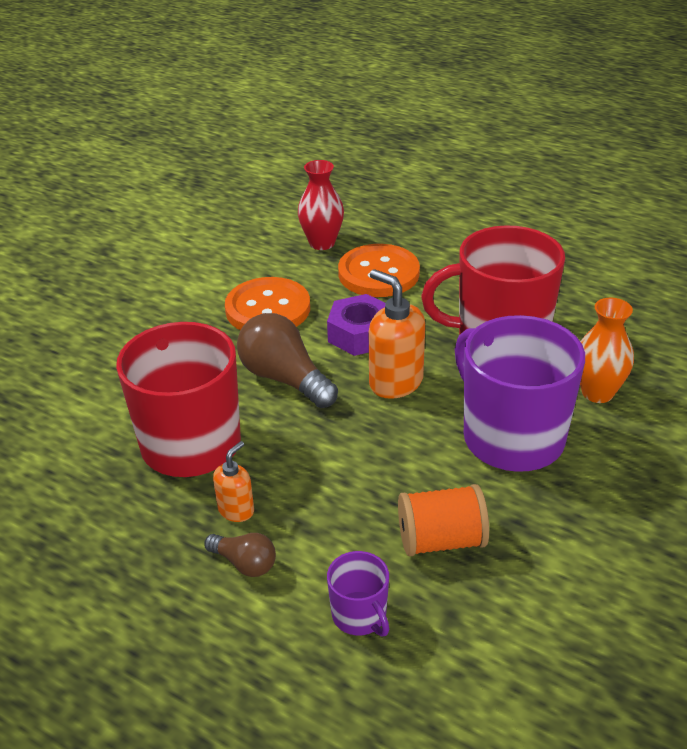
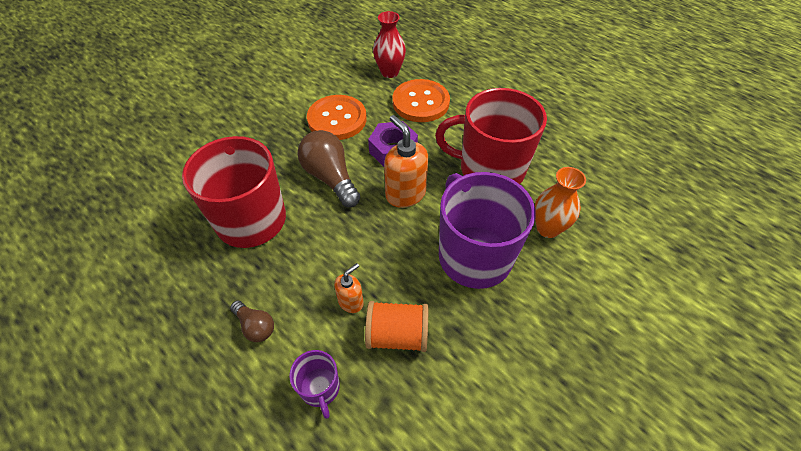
camera: 10 degrees right, 15 degrees up
(236, 510) = (264, 280): orange soap dispenser -> orange soap dispenser (351, 302)

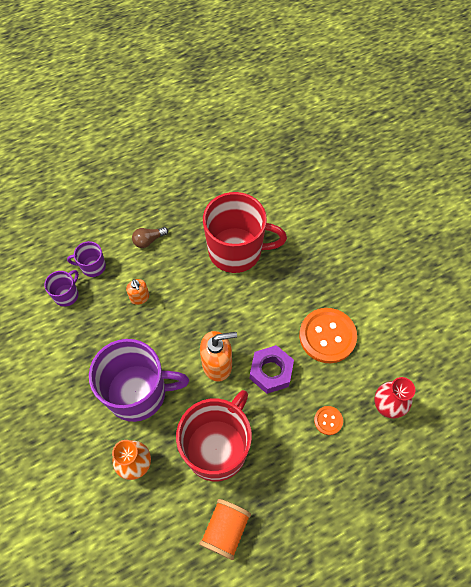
camera: 110 degrees right, 10 degrees up
(330, 178) = (256, 313): brown light bulb -> none
(380, 405) = (67, 295): none -> purple mug
(397, 335) = (103, 318): orange spool -> orange spool (225, 530)
(420, 102) = (328, 420): orange button -> orange button, size x0.47

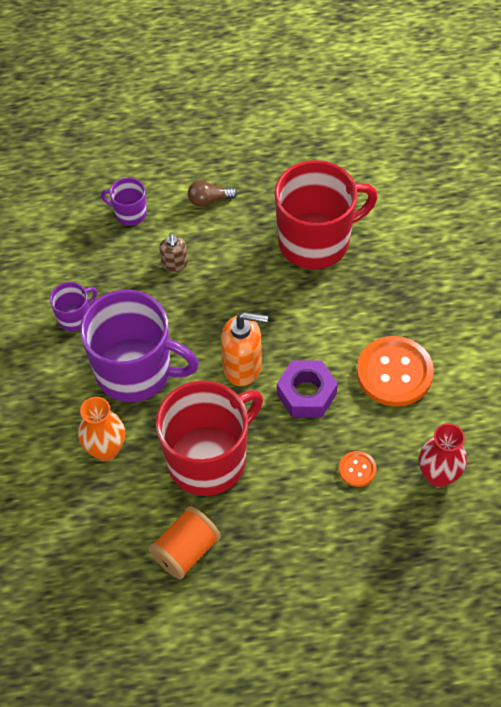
camera: 20 degrees right, 5 degrees down
(67, 295) = (88, 237): purple mug -> purple mug (75, 317)
(140, 297) = (175, 264): orange soap dispenser -> brown soap dispenser
(236, 251) = (316, 241): red mug -> red mug turned 45 degrees counterclockwise

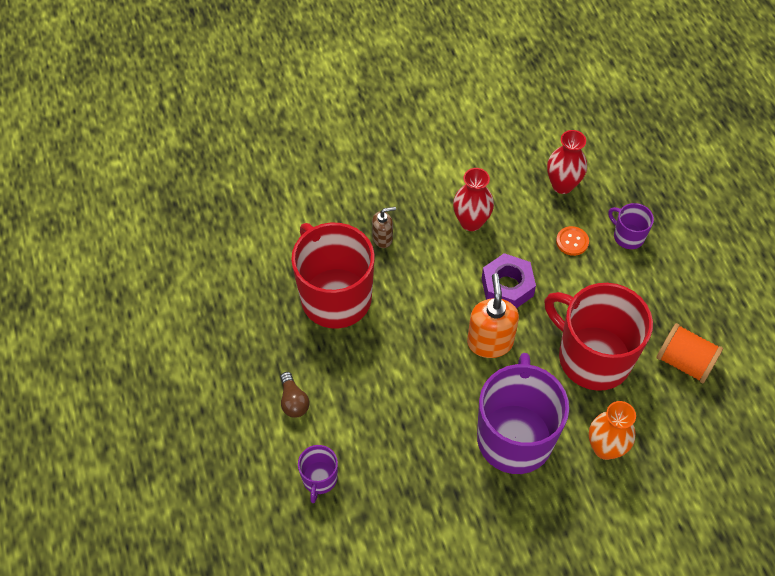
camera: 100 degrees left, 0 degrees up
(75, 317) = (462, 509): purple mug -> purple mug (628, 236)
(175, 264) = (381, 421): brown soap dispenser -> brown soap dispenser (382, 238)
(394, 373) = (471, 222): orange button -> red vase

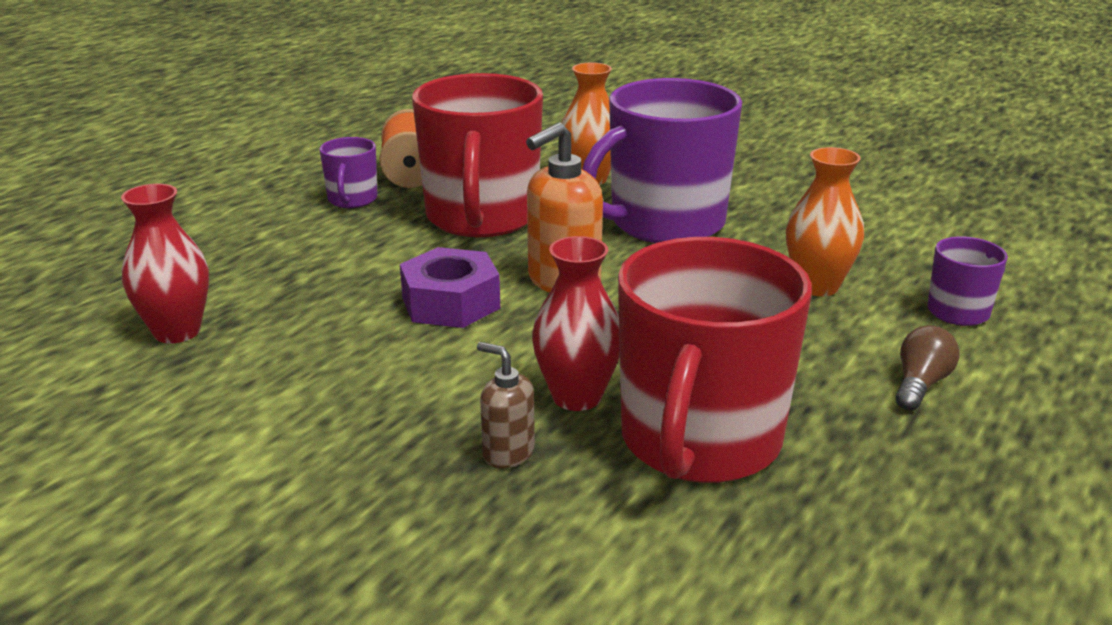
camera: 130 degrees left, 30 degrees down
(392, 442) = (817, 286): none -> orange vase
(471, 222) = (356, 380): red vase -> red vase (577, 397)
(572, 241) = (298, 286): orange button -> none
(628, 236) = (240, 254): purple mug -> purple mug (352, 200)

